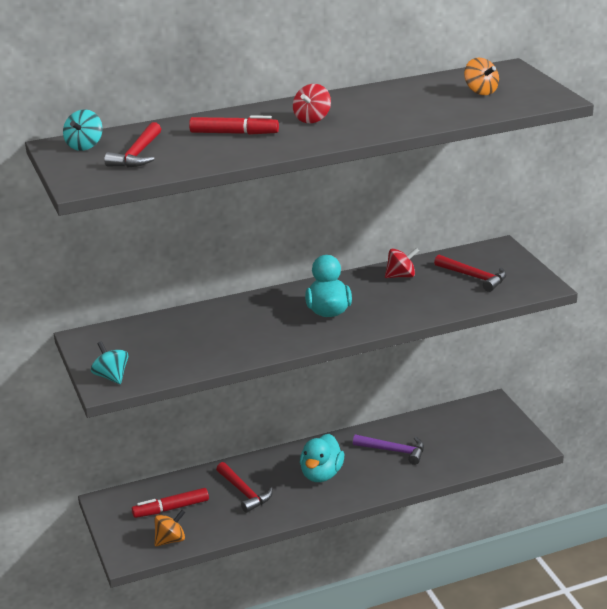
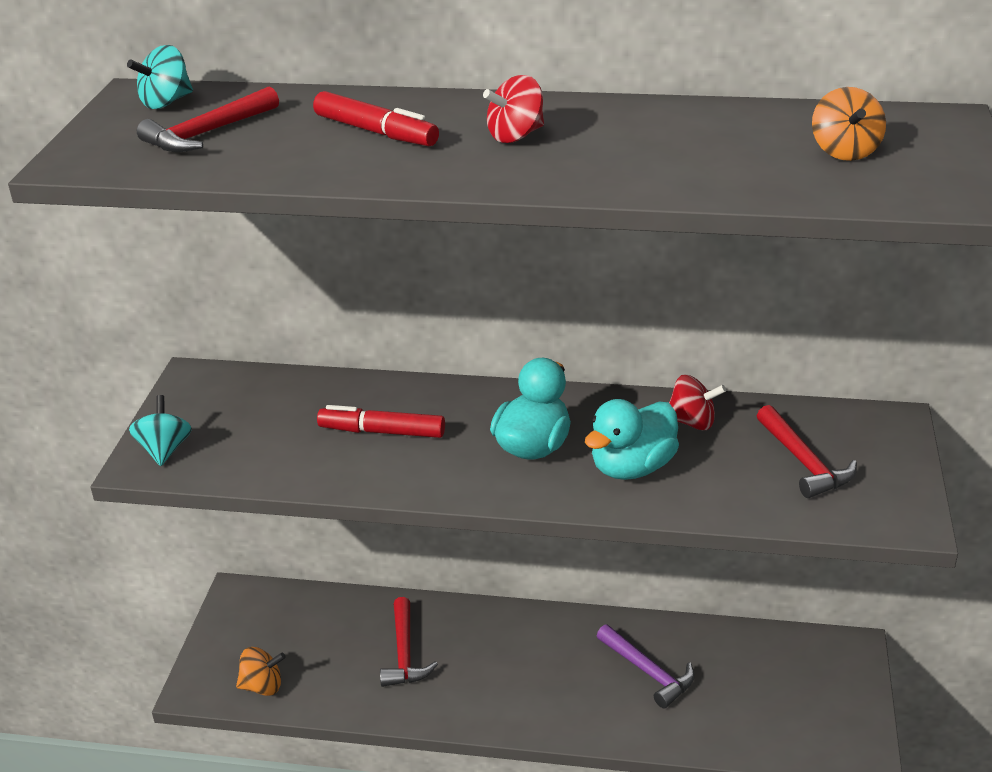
camera: 30 degrees right, 5 degrees up
(171, 508) = (300, 638): red marker -> red marker (382, 431)
(321, 474) = (522, 668): turquoise duck -> turquoise duck (632, 467)

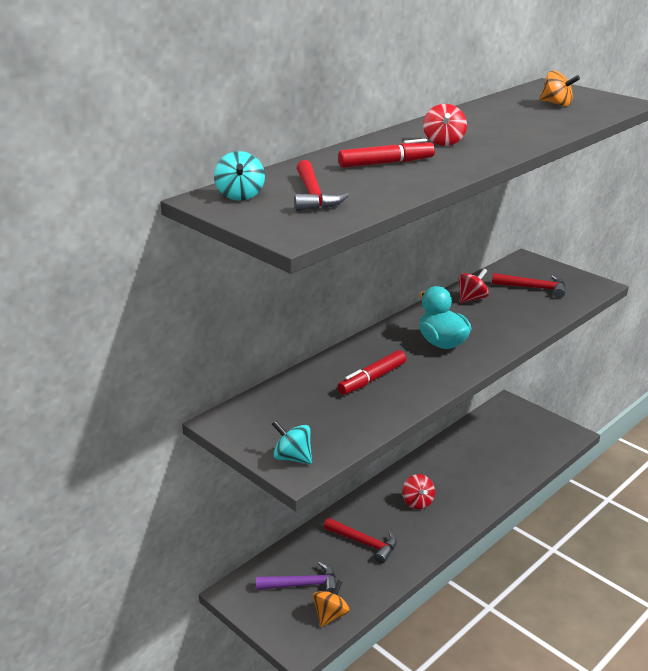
camera: 55 degrees left, 5 degrees down
(526, 662) = (417, 502): none -> red spinning top
(632, 467) = (490, 326): turquoise duck -> none
(648, 672) = (465, 466): purple hammer -> purple hammer (303, 584)

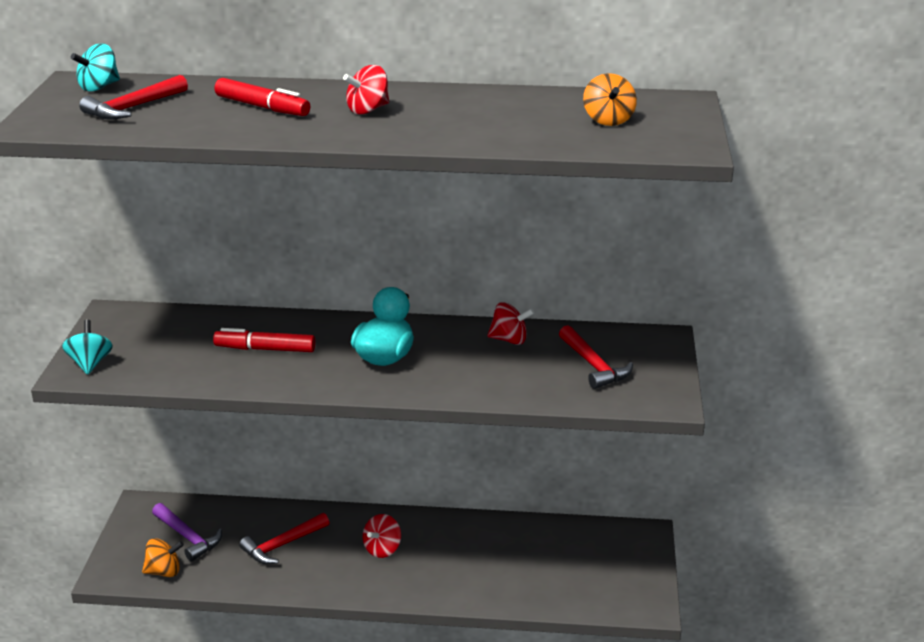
camera: 50 degrees right, 0 degrees up
(364, 543) = (282, 545): red hammer -> red hammer turned 60 degrees clockwise

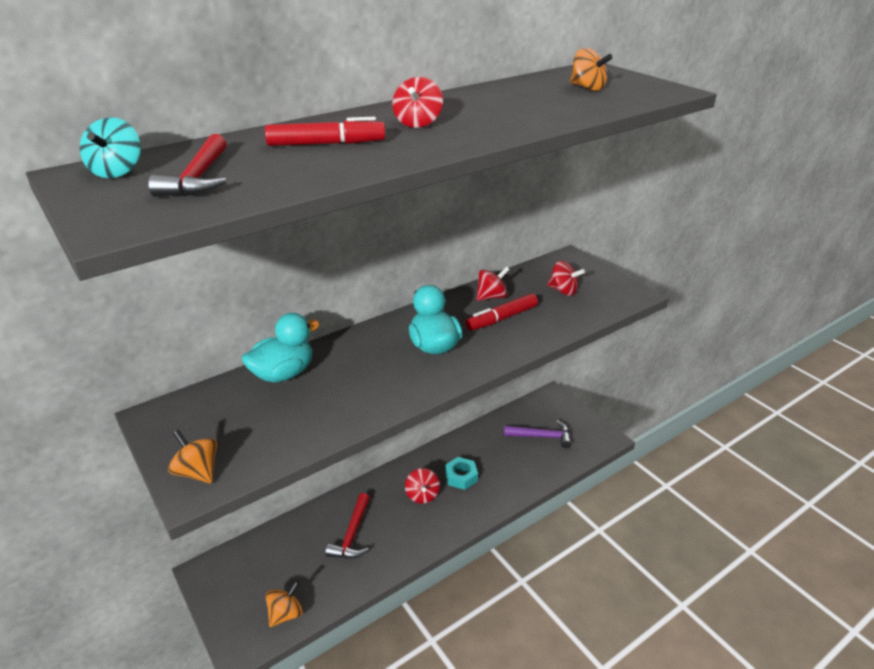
camera: 40 degrees left, 5 degrees up
(90, 364) = (197, 472): turquoise spinning top -> orange spinning top
(188, 537) = (273, 573): purple hammer -> purple hammer (542, 436)
(235, 324) = (283, 374): none -> turquoise duck
(265, 349) = (337, 382): red marker -> red marker (501, 318)
(440, 554) = (461, 476): none -> turquoise nut
(594, 366) = (563, 291): red hammer -> red spinning top

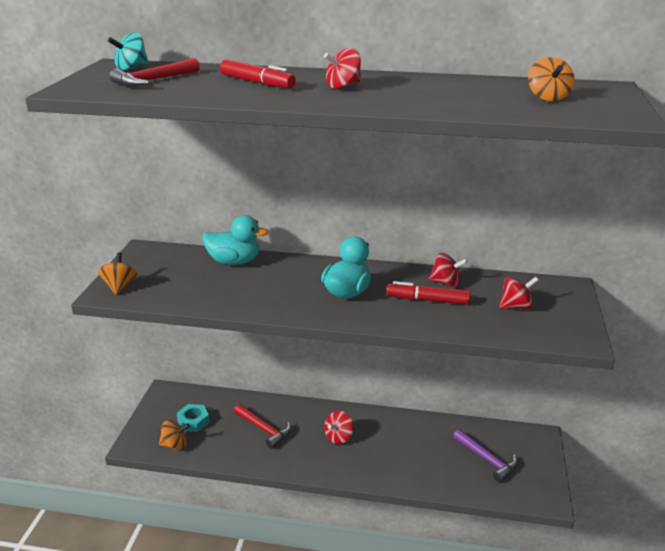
camera: 45 degrees right, 5 degrees down
(352, 534) = (264, 429): red hammer -> red hammer turned 105 degrees counterclockwise
(461, 476) = (382, 444): turquoise nut -> turquoise nut (193, 421)
(563, 291) = (516, 306): red spinning top -> red spinning top turned 90 degrees counterclockwise

